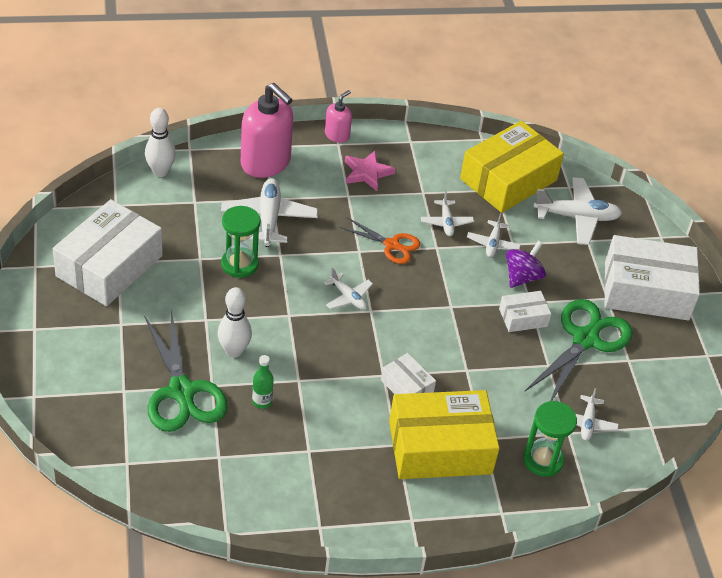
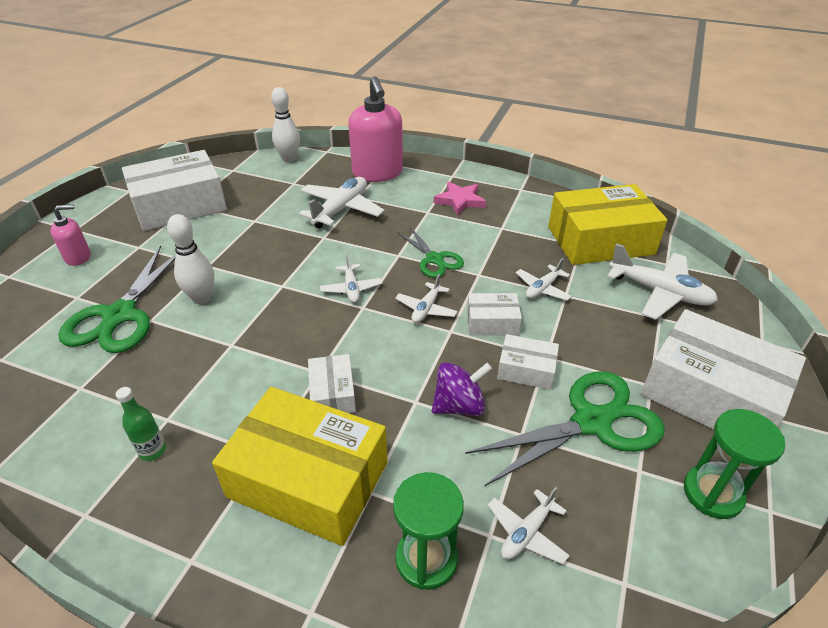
camera: 35 degrees right, 5 degrees down
(239, 264) = (281, 234): green hourglass -> green hourglass (712, 493)
(262, 401) = (176, 351): green bottle -> green bottle (152, 450)
(337, 135) = (456, 170): pink soap dispenser -> pink soap dispenser (78, 257)
(391, 245) = (434, 259): orange scissors -> green scissors
(446, 222) = (506, 257): white plane -> white plane (426, 309)
(475, 288) = (492, 322): none -> white box
(522, 277) = (554, 329): purple spinning top -> purple spinning top (459, 405)

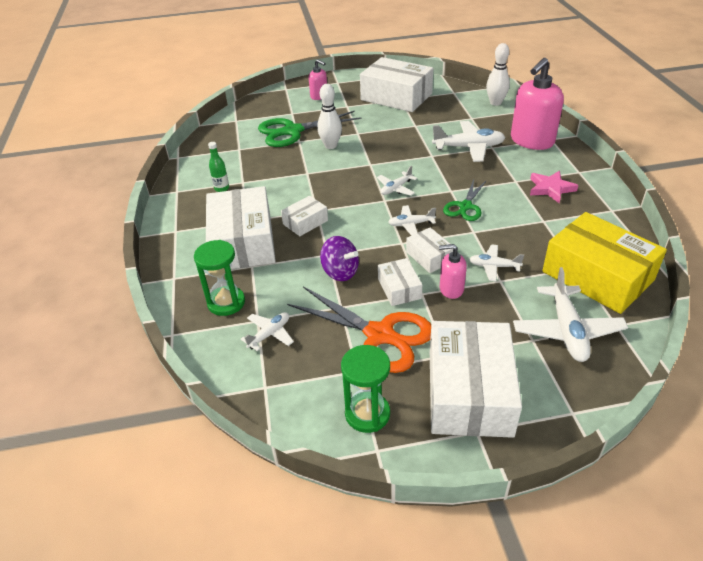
camera: 60 degrees right, 0 degrees up
(308, 479) = (243, 242): yellow box -> white box
(527, 533) = (269, 334): white plane -> white plane turned 120 degrees clockwise
(555, 332) = (451, 289): none -> pink soap dispenser
(591, 422) = (379, 335): green scissors -> orange scissors

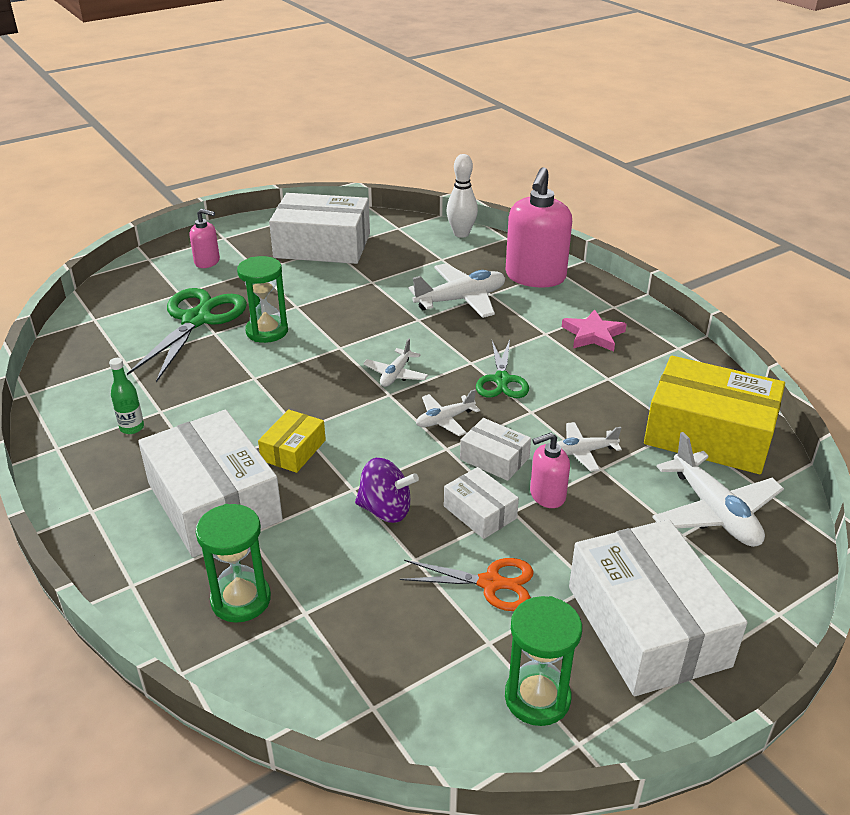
camera: 25 degrees left, 5 degrees down
(269, 334) = (335, 628): white plane -> none
(293, 131) = (196, 320): green scissors -> green scissors turned 150 degrees clockwise
(305, 222) = (293, 450): white box -> yellow box
(330, 146) = (267, 331): white bowling pin -> green hourglass
(379, 335) = (490, 583): orange scissors -> orange scissors, size x0.59

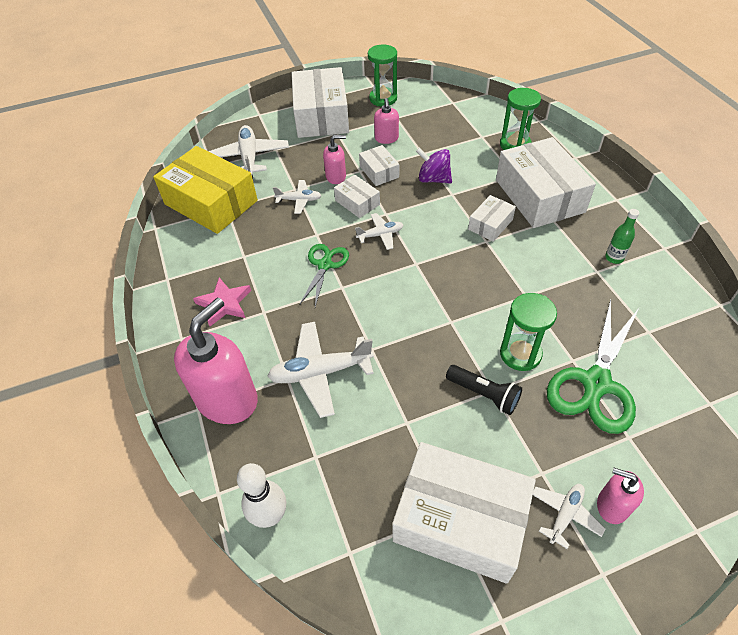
camera: 165 degrees left, 15 degrees up
(293, 450) = (490, 224): yellow box -> white box
(304, 303) = (484, 394): none -> black flashlight
(396, 374) = (407, 282): white plane -> white plane (565, 515)
(490, 583) = (386, 138): orange scissors -> pink soap dispenser

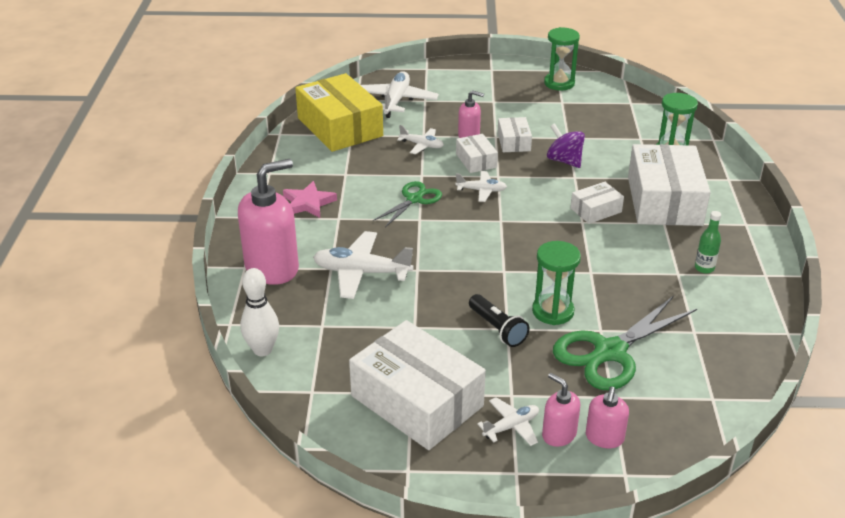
camera: 20 degrees right, 15 degrees down
(321, 116) = (487, 84): white box -> none
(386, 138) = (539, 117): pink soap dispenser -> pink soap dispenser (604, 438)

